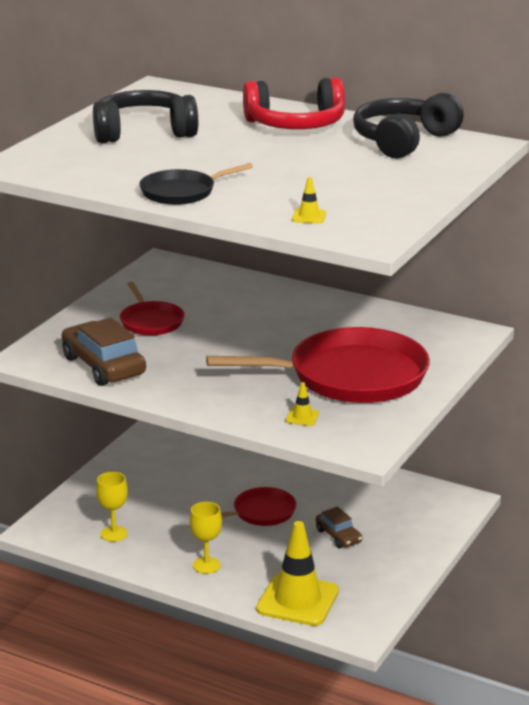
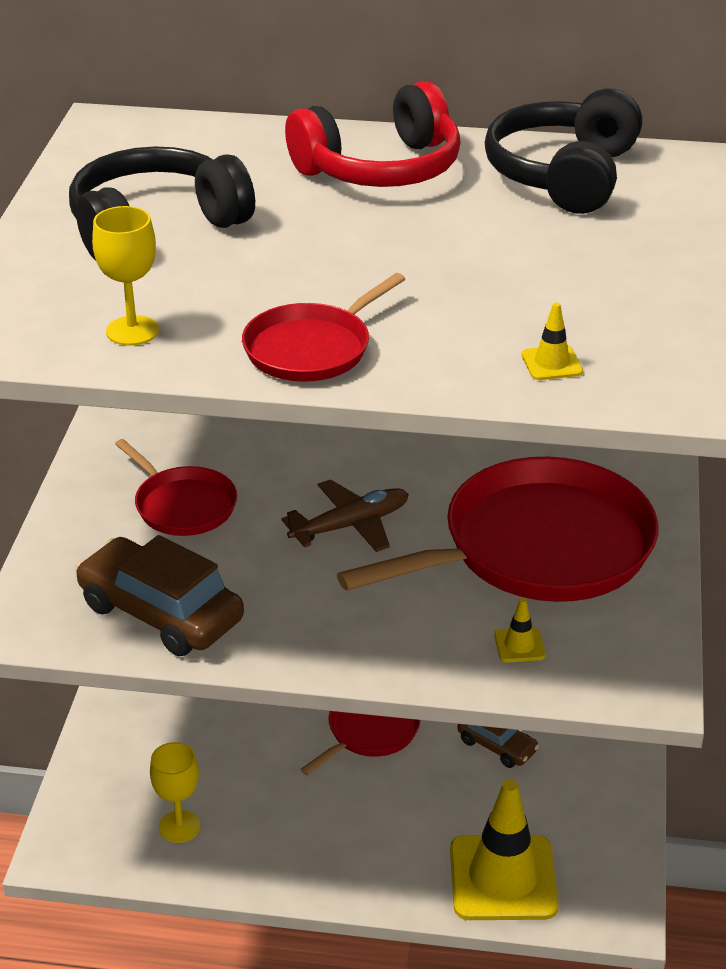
camera: 20 degrees left, 10 degrees up
(181, 192) = (312, 348): black pan -> red pan
(206, 565) = (343, 849): yellow goblet -> yellow goblet (132, 331)
(243, 347) = (350, 525): none -> brown plane

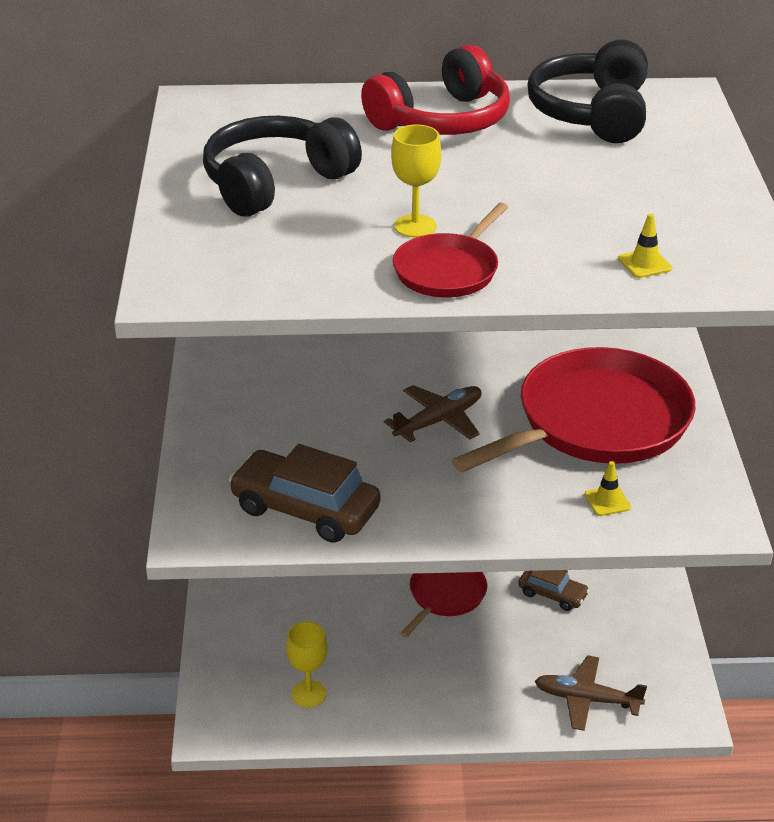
camera: 10 degrees left, 0 degrees up
(132, 331) = (294, 270): yellow goblet -> yellow goblet (415, 226)
(182, 505) = (293, 419): red pan -> none
(503, 878) = (587, 699): yellow traffic cone -> brown plane

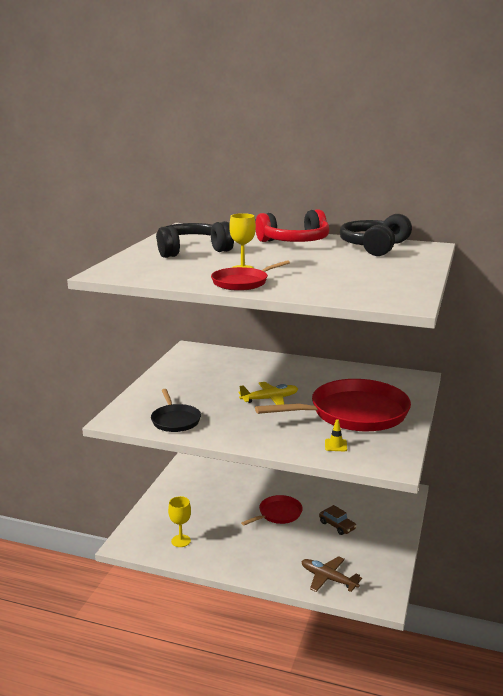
camera: 20 degrees right, 15 degrees down
(305, 509) = (175, 420): brown car -> black pan
(438, 421) = (269, 399): brown plane -> yellow plane
(645, 264) = (348, 292): yellow traffic cone -> none

